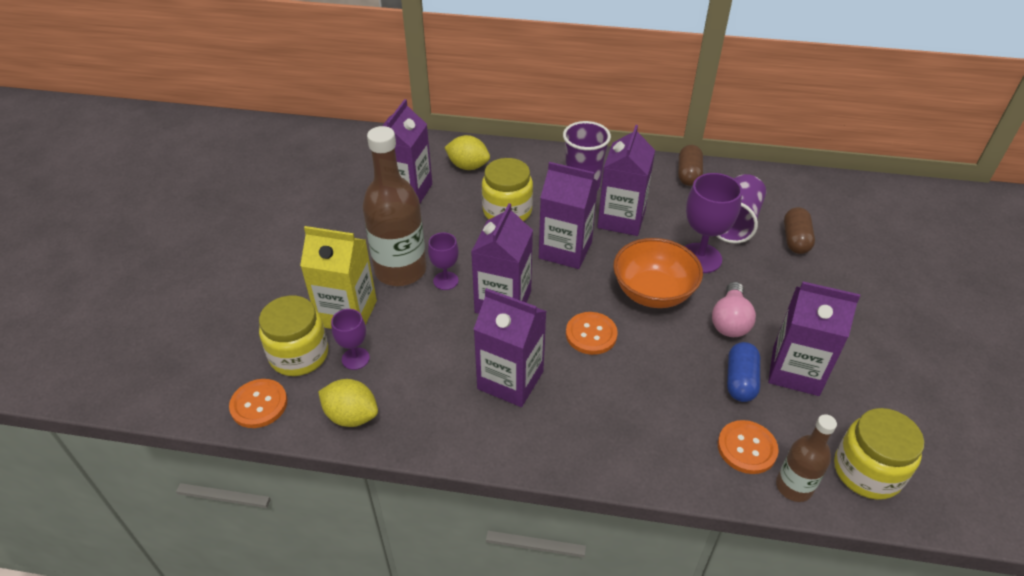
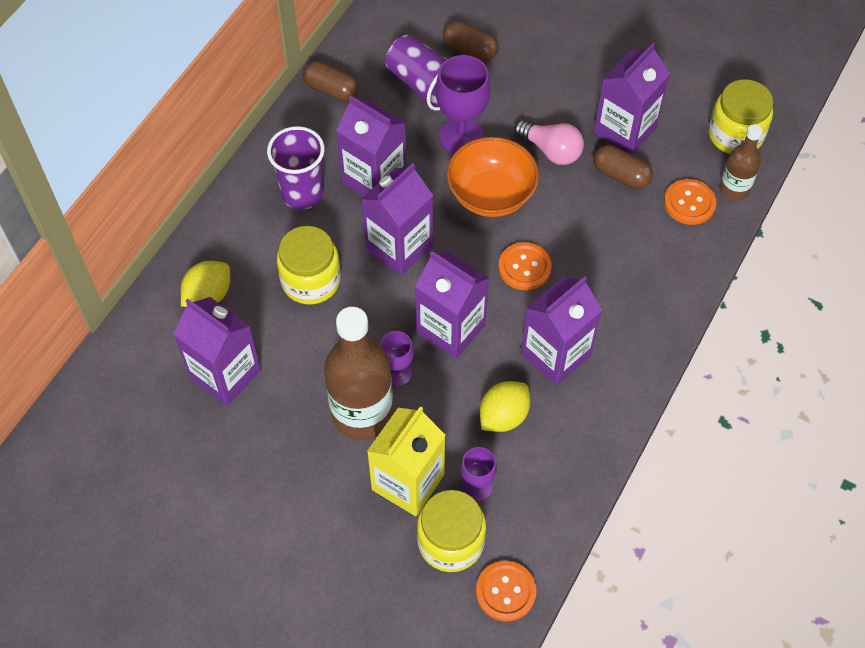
camera: 70 degrees left, 15 degrees up
(351, 416) = (550, 505): yellow lemon -> yellow lemon (503, 416)
(740, 381) = (621, 175): blue capsule -> brown capsule

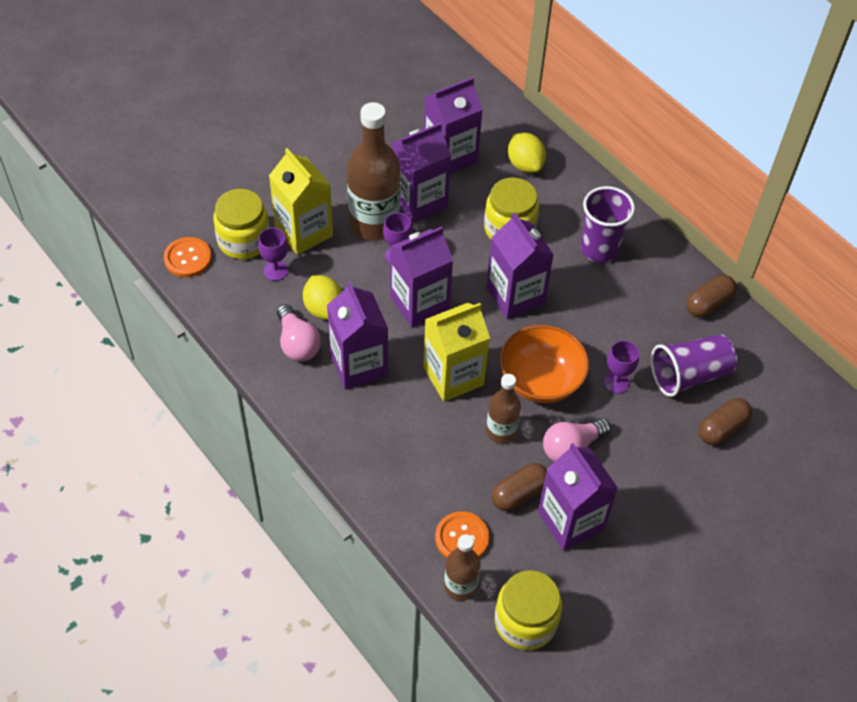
camera: 110 degrees right, 5 degrees down
(374, 179) = (594, 302): purple carton -> purple carton (419, 201)
(461, 136) = (616, 382): purple goblet -> purple goblet, size x0.58
(524, 267) = (453, 376): orange button -> yellow carton
(560, 422) = (297, 343): none -> pink light bulb
(564, 209) = (501, 431): none -> brown bottle

